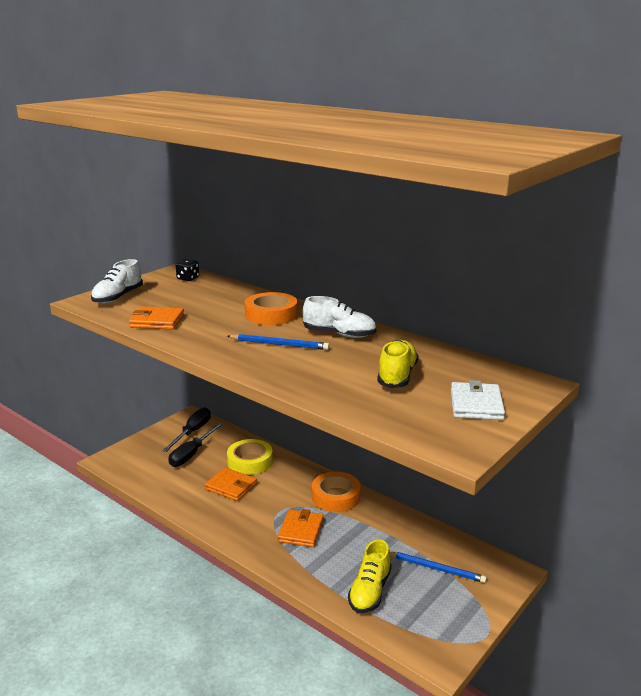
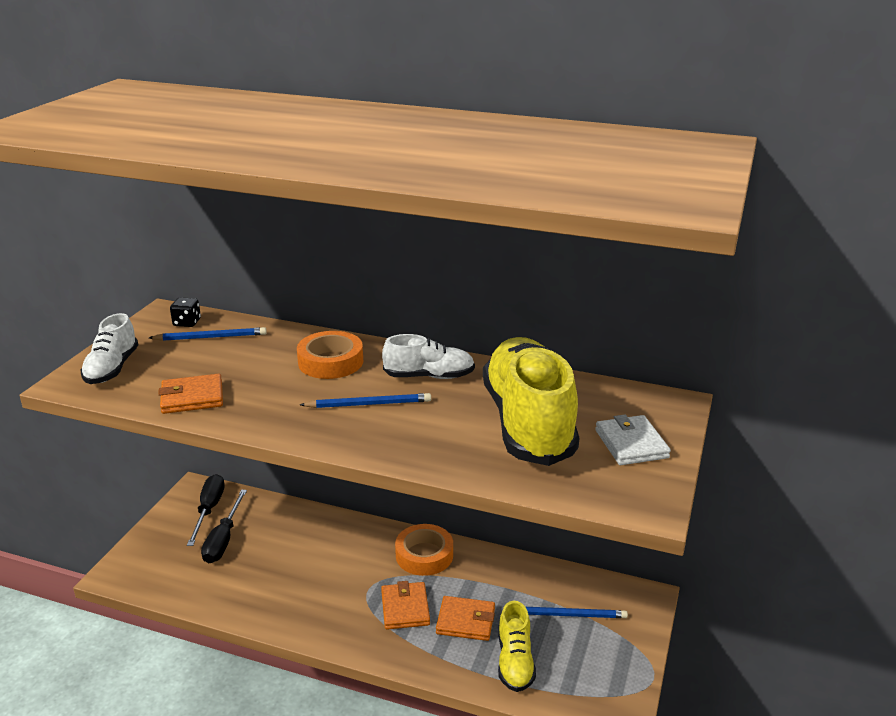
camera: 20 degrees left, 5 degrees up
(197, 289) = (210, 337): none -> blue pencil
(231, 486) = (295, 572): orange wallet -> orange wallet (465, 621)
(250, 461) = (301, 533): yellow tape -> none
(397, 376) = (528, 423): yellow shoe -> yellow shoe, size x1.97

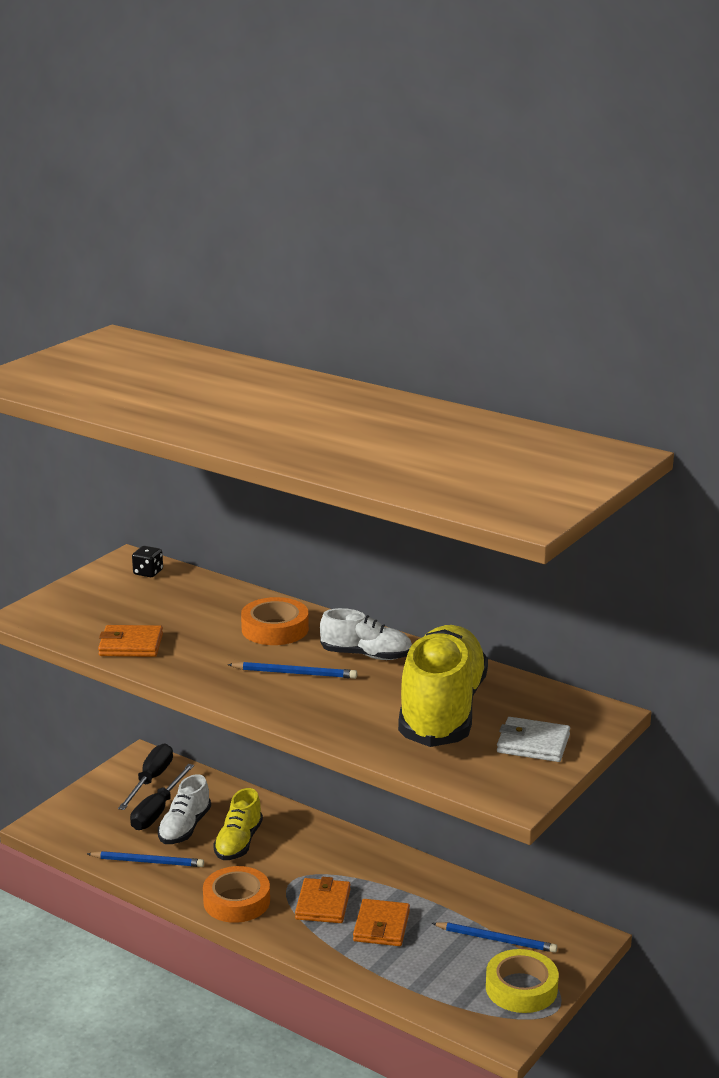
camera: 15 degrees right, 5 degrees down
(112, 368) = (64, 608): white shoe -> white shoe (184, 828)
(210, 337) = (166, 590): blue pencil -> blue pencil (147, 861)
(424, 555) = (362, 859): orange tape -> orange tape (236, 901)
(465, 621) = (381, 926): orange wallet -> orange wallet turned 75 degrees clockwise
(515, 661) = (417, 970): yellow shoe -> yellow shoe (238, 843)
(613, 661) = (521, 988): none -> yellow tape
(631, 444) = (533, 744): white wallet -> white wallet turned 75 degrees counterclockwise

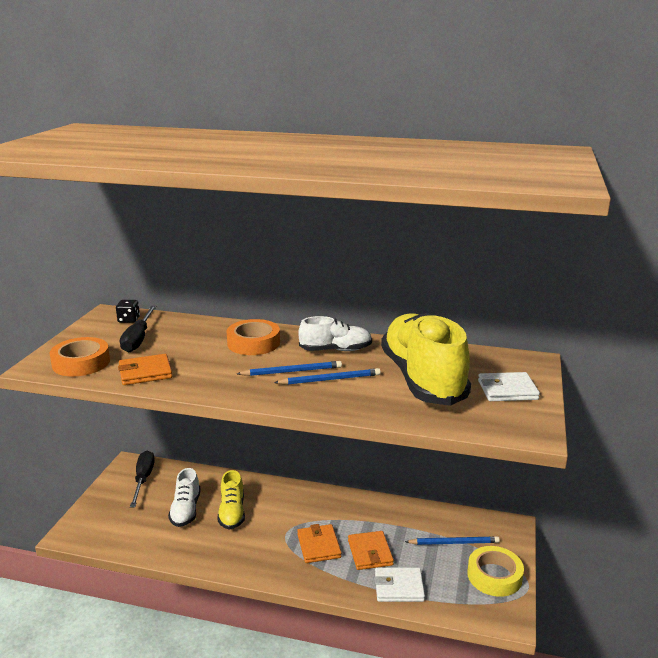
camera: 20 degrees left, 0 degrees up
(147, 861) = (169, 544): blue pencil -> blue pencil (329, 379)
(157, 811) = (159, 502): black screwdriver -> black screwdriver (138, 339)
(236, 901) = (253, 559): orange tape -> orange tape (81, 363)
(392, 971) = (399, 587): none -> white wallet

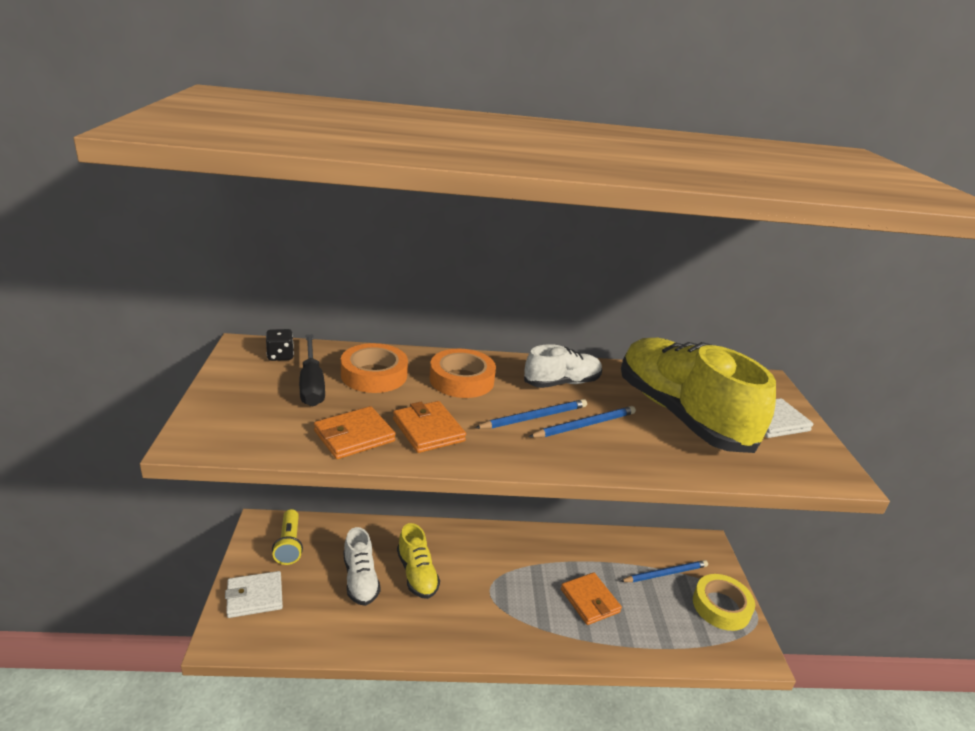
camera: 20 degrees left, 5 degrees up
(81, 363) = (255, 428): orange tape -> orange tape (374, 375)
(143, 479) = (289, 544): black screwdriver -> yellow flashlight
(319, 546) = (533, 601): orange wallet -> orange wallet (428, 430)
(399, 587) = (638, 638): white wallet -> white wallet (255, 597)

